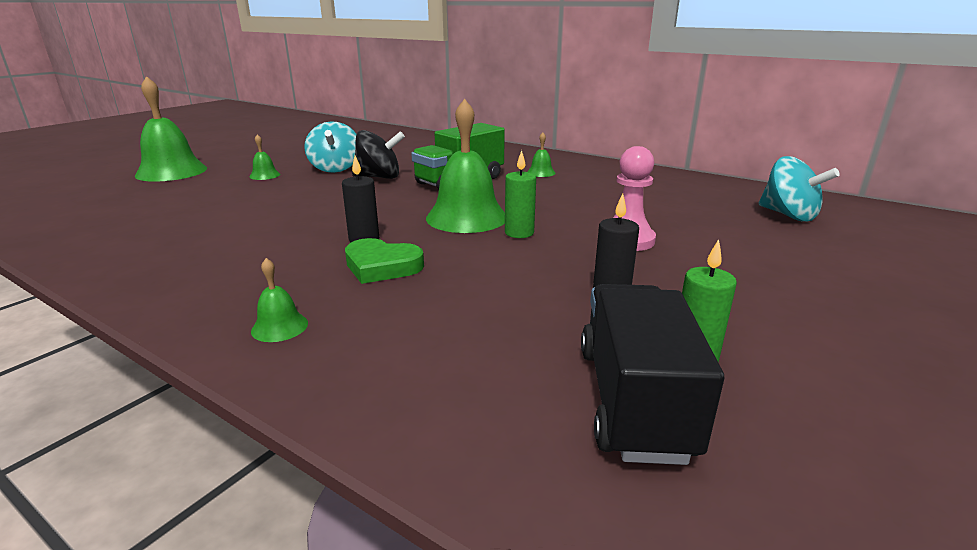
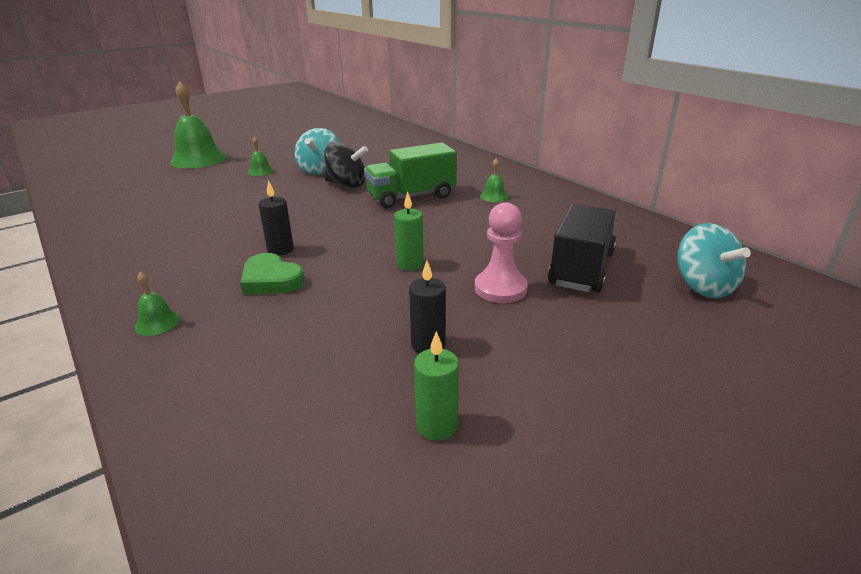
camera: 20 degrees right, 5 degrees up
(466, 217) = (380, 239): green bell -> none
(633, 400) = (345, 453): black truck -> black truck (581, 269)

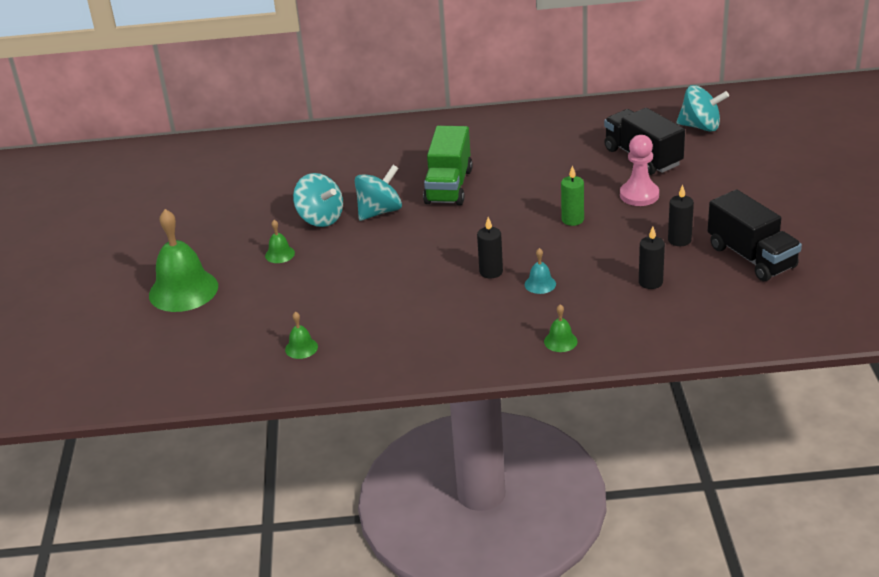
camera: 55 degrees left, 5 degrees up
(271, 280) = (540, 284): green heart -> turquoise bell
(313, 350) = (650, 282): none -> black candle
(347, 184) = (379, 211): black spinning top -> turquoise spinning top
(436, 426) = (751, 257): green candle -> black truck
(494, 196) = (492, 148): green bell -> green bell (301, 348)

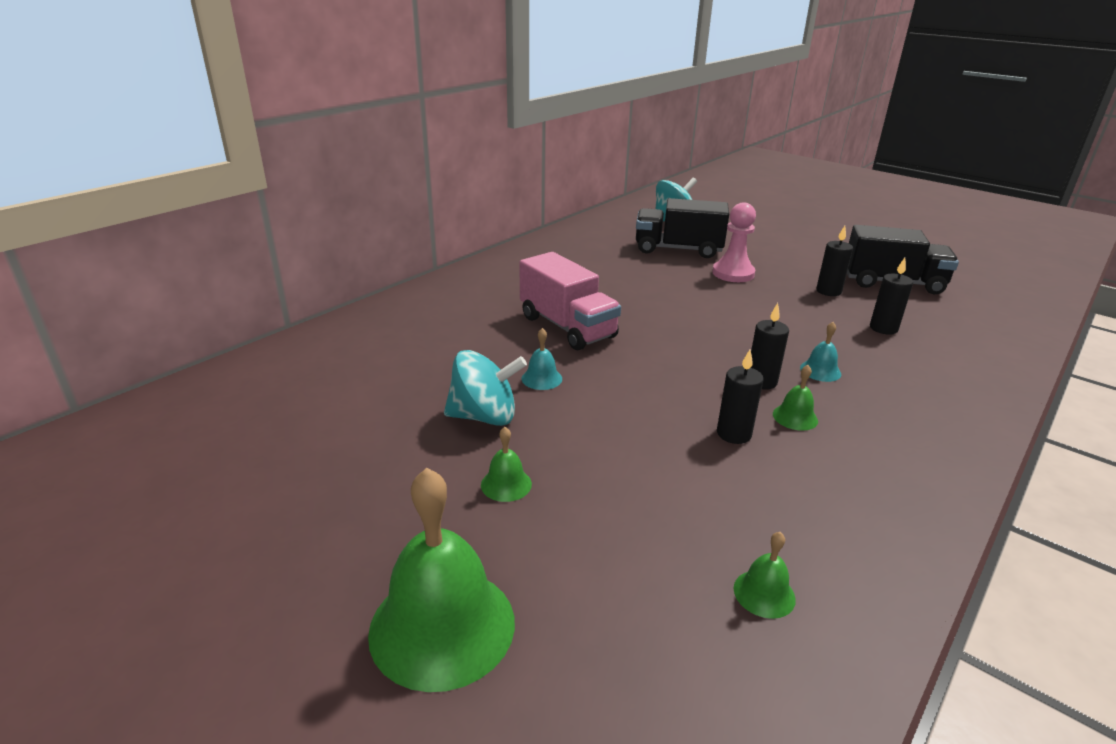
camera: 50 degrees left, 5 degrees down
(379, 211) = (541, 378): turquoise spinning top -> turquoise bell
(417, 288) = (734, 434): none -> black candle
(449, 186) = (567, 327): green truck -> pink truck
(560, 341) = (946, 410): green bell -> green bell (795, 417)
(572, 220) = (727, 309): green candle -> none

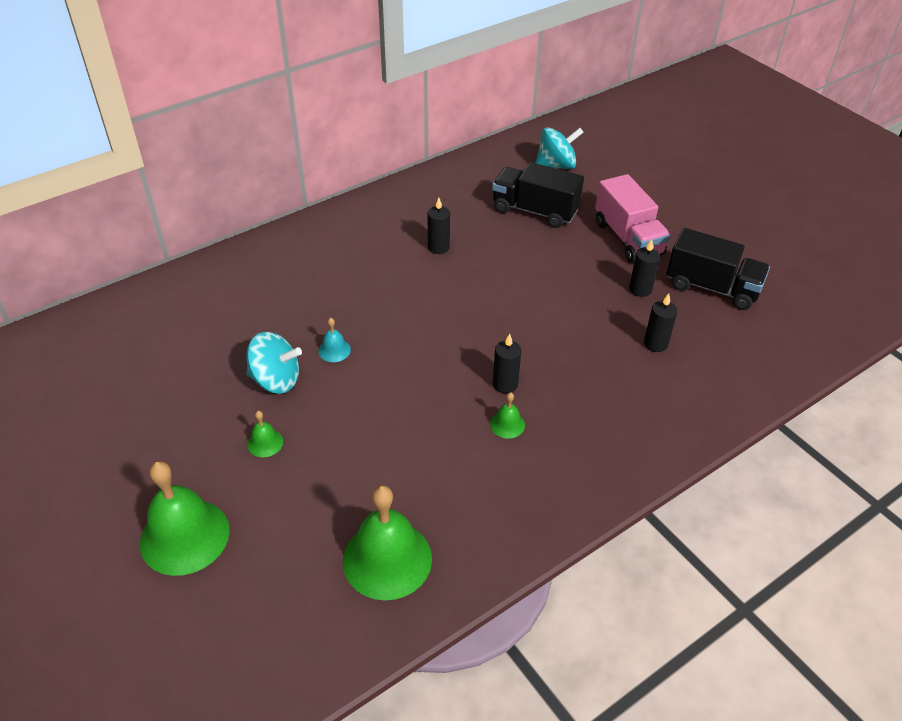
camera: 15 degrees right, 15 degrees up
(567, 327) = (381, 297): pink truck -> pink truck (628, 238)
(733, 273) = (566, 252): pink pawn -> none
(734, 434) = (449, 431): black candle -> black candle (438, 247)
(764, 593) = (387, 559): green bell -> green bell, size x2.25
(820, 371) = (562, 382): turquoise bell -> none

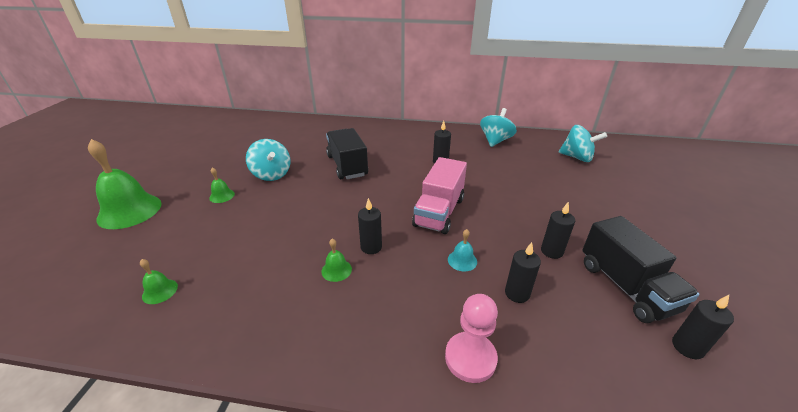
camera: 45 degrees right, 10 degrees down
(334, 350) = (315, 177): turquoise bell -> turquoise bell (462, 260)
(387, 559) = (160, 291): green bell -> green bell, size x0.44
(457, 184) = (495, 141): none -> turquoise spinning top
(535, 211) = (528, 172): black truck -> black truck (347, 166)
(628, 238) = (583, 216): pink truck -> pink truck (439, 212)
(679, 412) = (470, 358): none -> pink pawn
(778, 310) = (687, 347): none -> black candle

